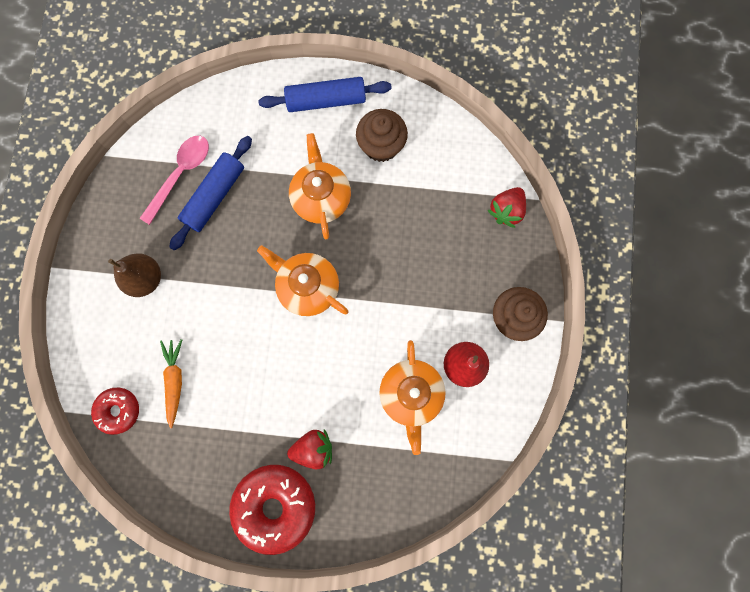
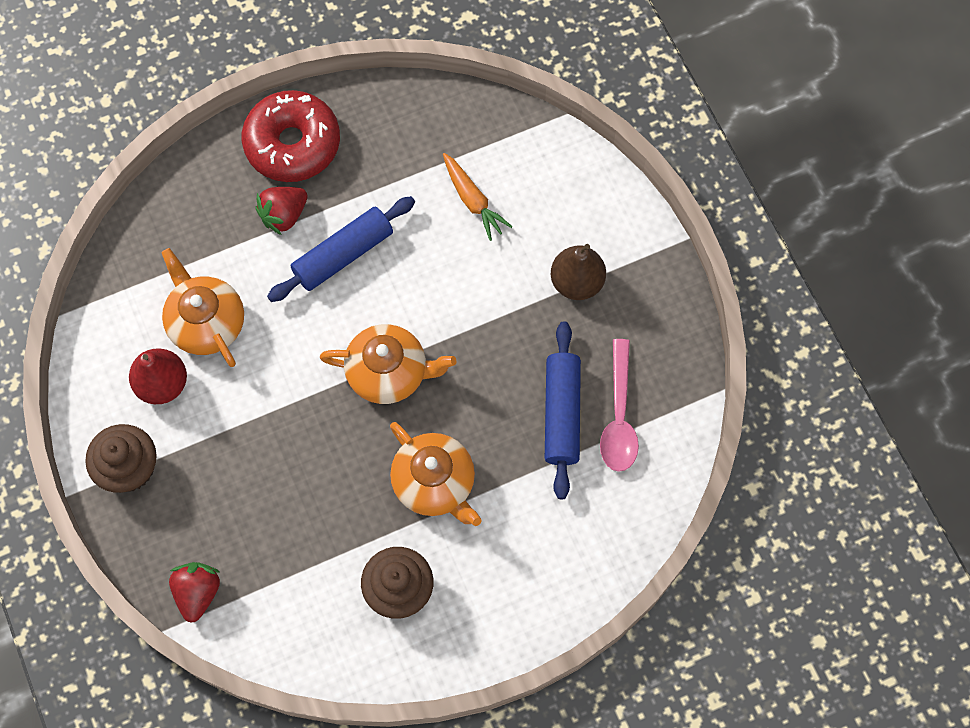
camera: 150 degrees right, 10 degrees down
(119, 410) = (512, 143): red donut -> none
(326, 100) = (503, 609): blue rolling pin -> blue rolling pin (343, 255)

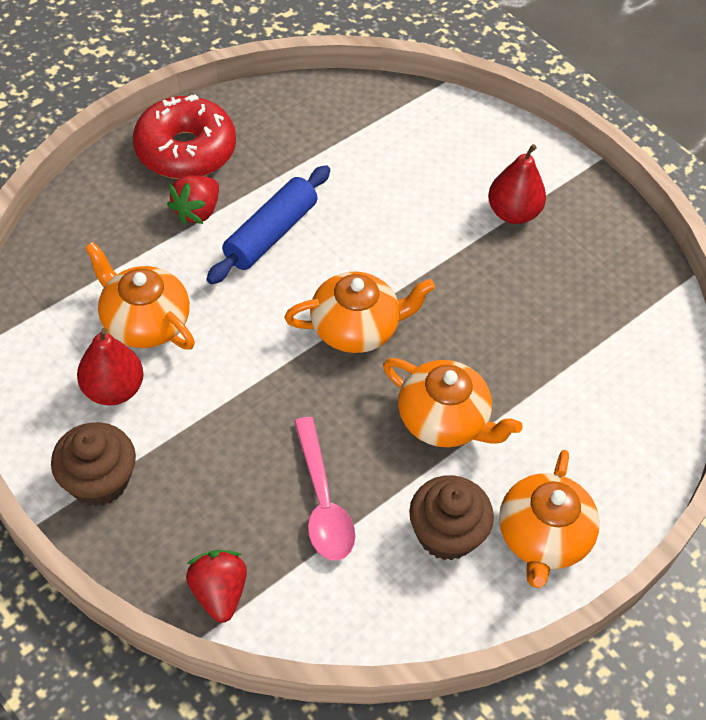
camera: 20 degrees left, 15 degrees down
(473, 200) = (383, 165): orange carrot -> none
(479, 613) = (542, 537): none -> orange teapot
(562, 413) = (547, 328): blue rolling pin -> none
(577, 282) = (513, 213): brown pear -> red pear
(619, 417) = (605, 319): pink spoon -> pink spoon (322, 502)

